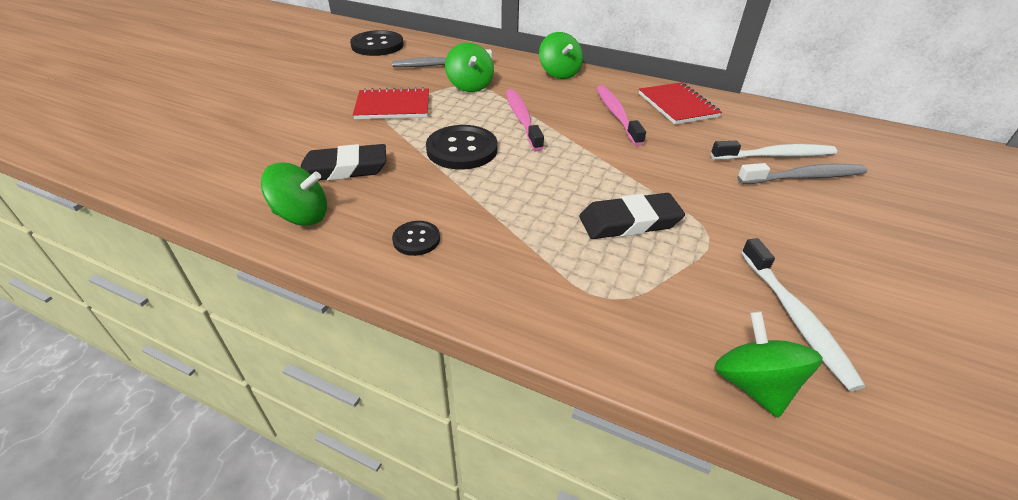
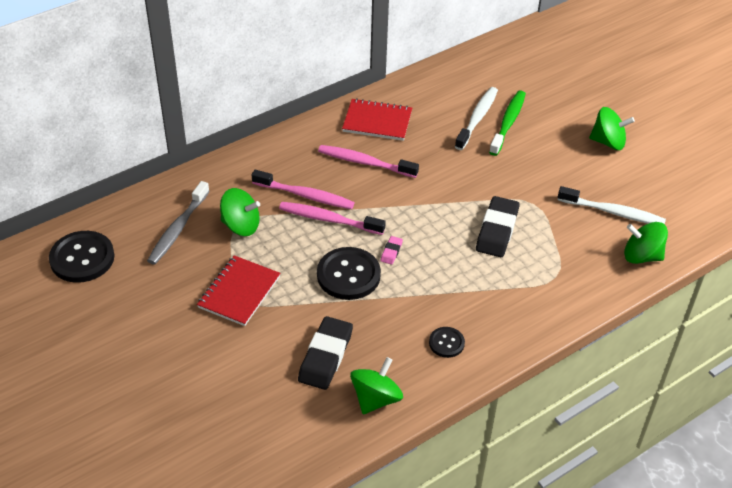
camera: 60 degrees left, 5 degrees up
(517, 163) = (391, 252): none -> pink eraser
(538, 101) = (305, 195): none -> pink toothbrush
(559, 73) = (266, 157): green spinning top -> green spinning top (608, 142)
(804, 177) = (508, 123): grey toothbrush -> green toothbrush

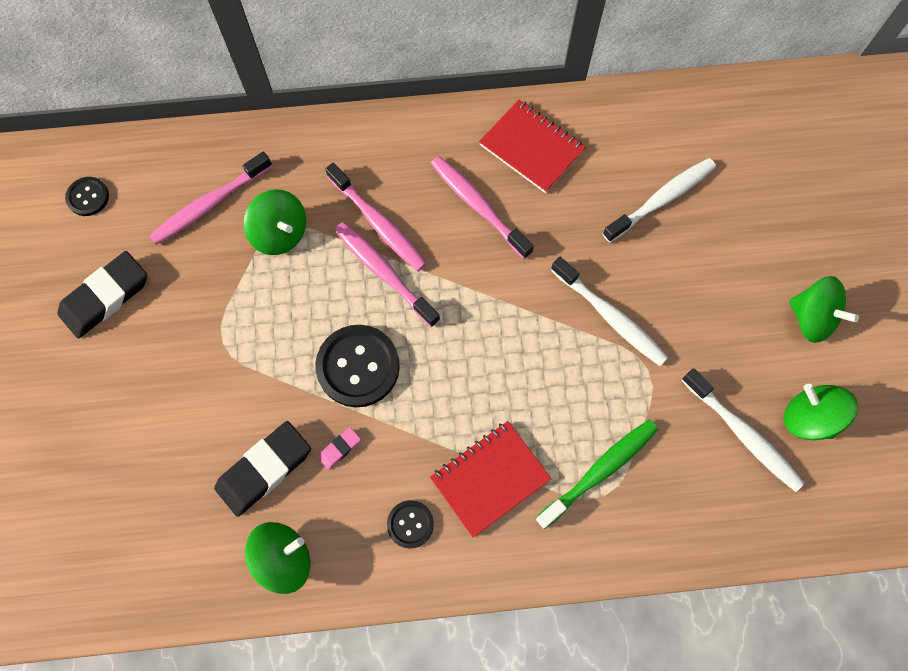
camera: 30 degrees right, 25 degrees up
(82, 258) = (88, 197): black button -> black button, size x0.53
(178, 229) = (209, 204): grey toothbrush -> pink toothbrush
(239, 292) = (224, 329): red notebook -> red notebook (490, 479)
(391, 252) = (427, 357): pink eraser -> pink eraser (339, 448)
(490, 186) = (610, 316): none -> white toothbrush
(497, 230) = (575, 388): black eraser -> black eraser (105, 297)
(508, 123) = (697, 225): green toothbrush -> green toothbrush (599, 471)
(641, 256) = (734, 521): green spinning top -> green spinning top (808, 418)

